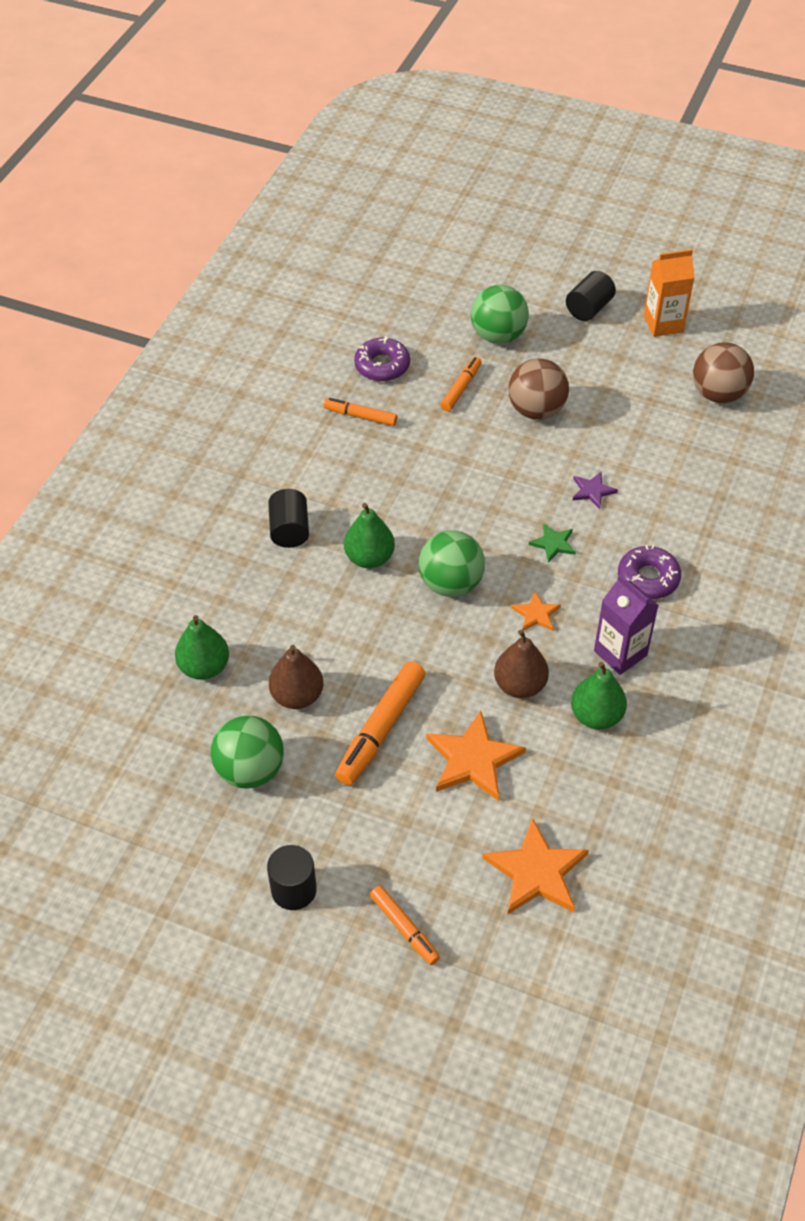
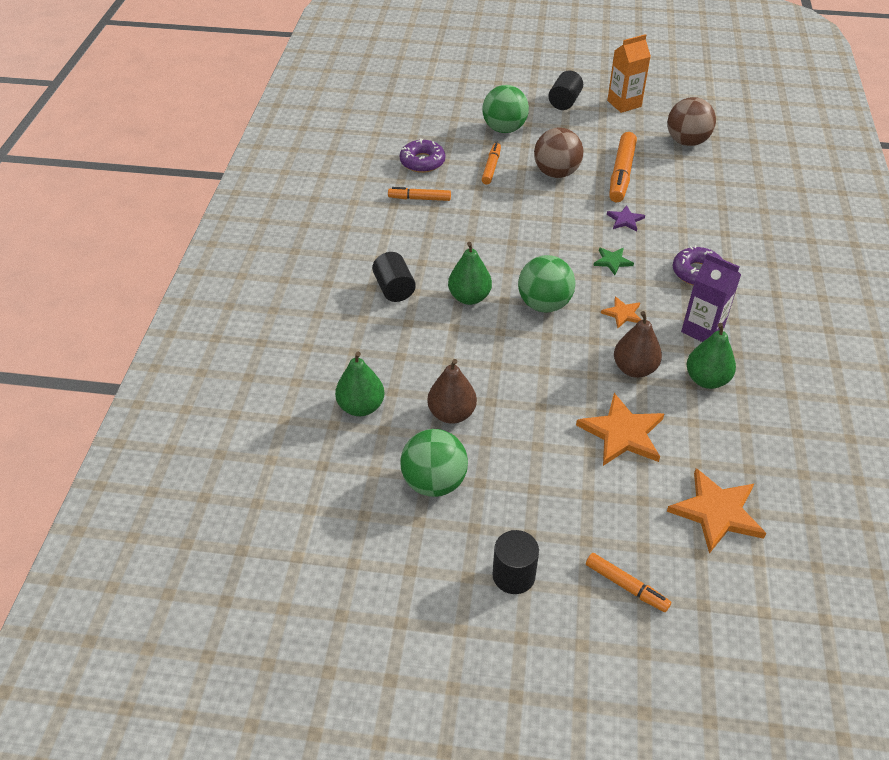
camera: 15 degrees left, 5 degrees down
(381, 729) = (534, 425): orange marker -> orange marker (621, 174)

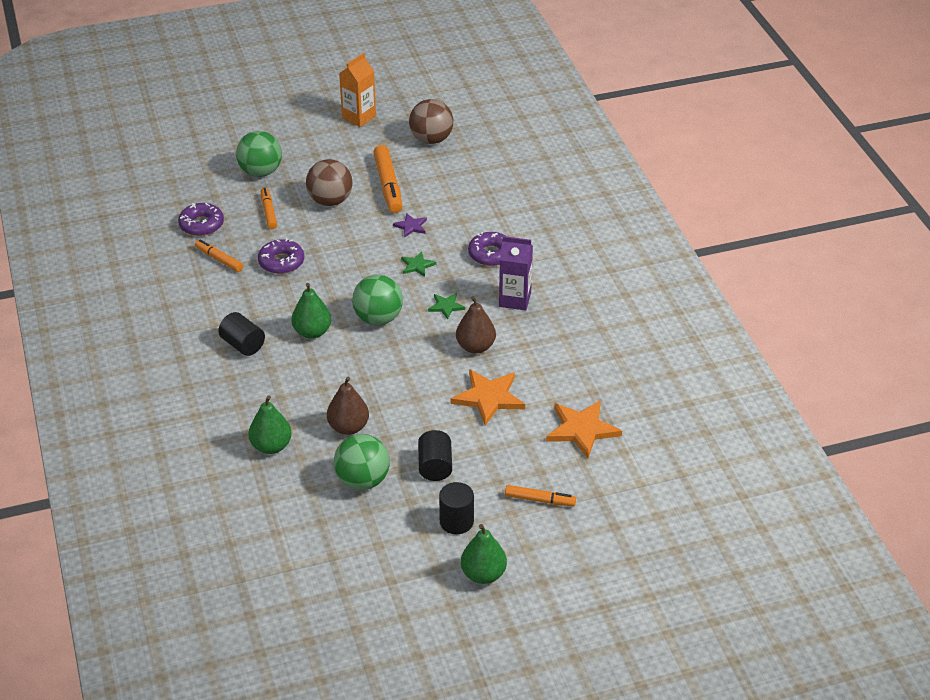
camera: 25 degrees left, 5 degrees down
(419, 199) = (219, 260): orange marker -> orange marker turned 60 degrees clockwise
(477, 218) = (281, 262): none -> purple donut
(564, 102) = (303, 130): black cylinder -> black cylinder (435, 466)
(622, 314) = (446, 306): orange star -> green star
(706, 379) = (534, 337): green pear -> green pear (483, 574)

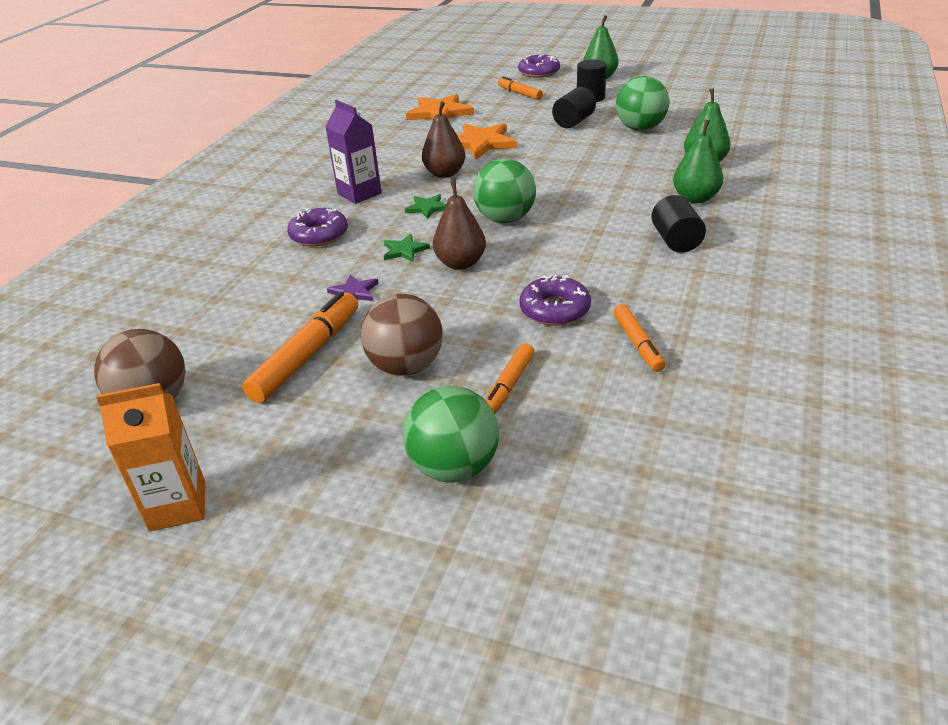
camera: 140 degrees left, 5 degrees down
(201, 225) = (628, 409): purple donut -> purple donut (539, 72)
(312, 332) = (587, 229): green pear -> green pear (695, 198)
(348, 427) = (621, 157): brown pear -> brown pear (460, 263)

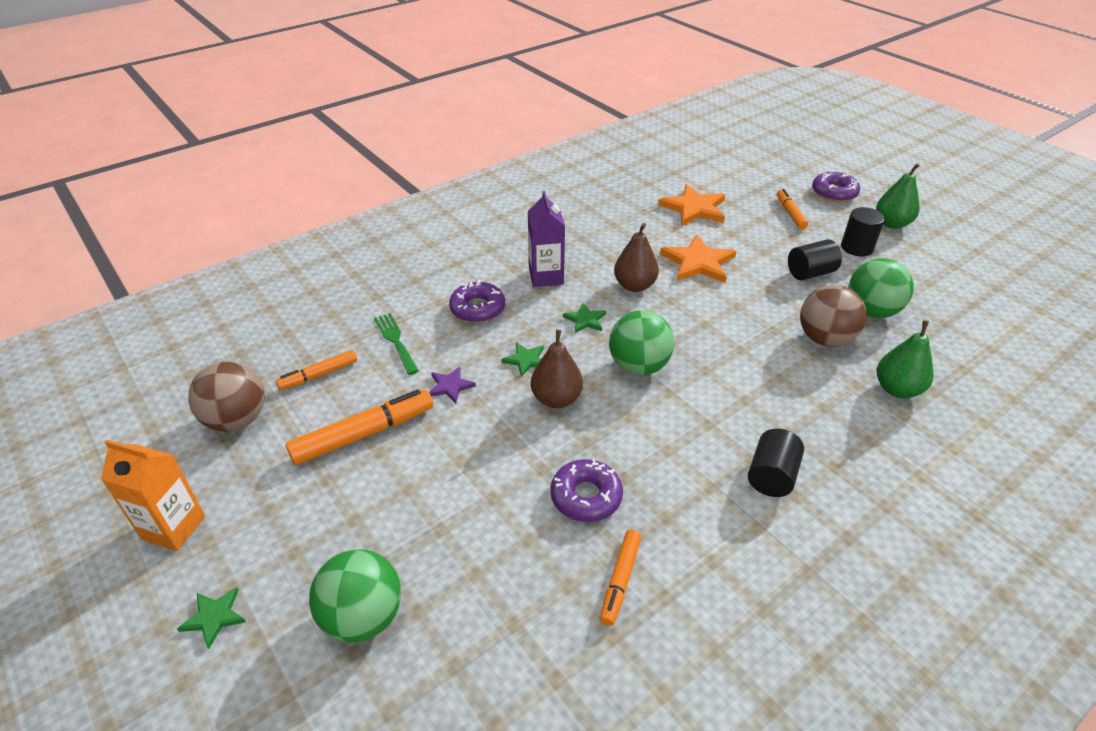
camera: 30 degrees right, 5 degrees up
(262, 284) = (395, 341): none -> green fork
(305, 541) = (214, 617): none -> green star
(406, 366) = (420, 488): brown ball -> brown ball (825, 339)
(508, 386) = (474, 559): orange marker -> orange marker (319, 375)
(695, 198) = (843, 432): green pear -> none

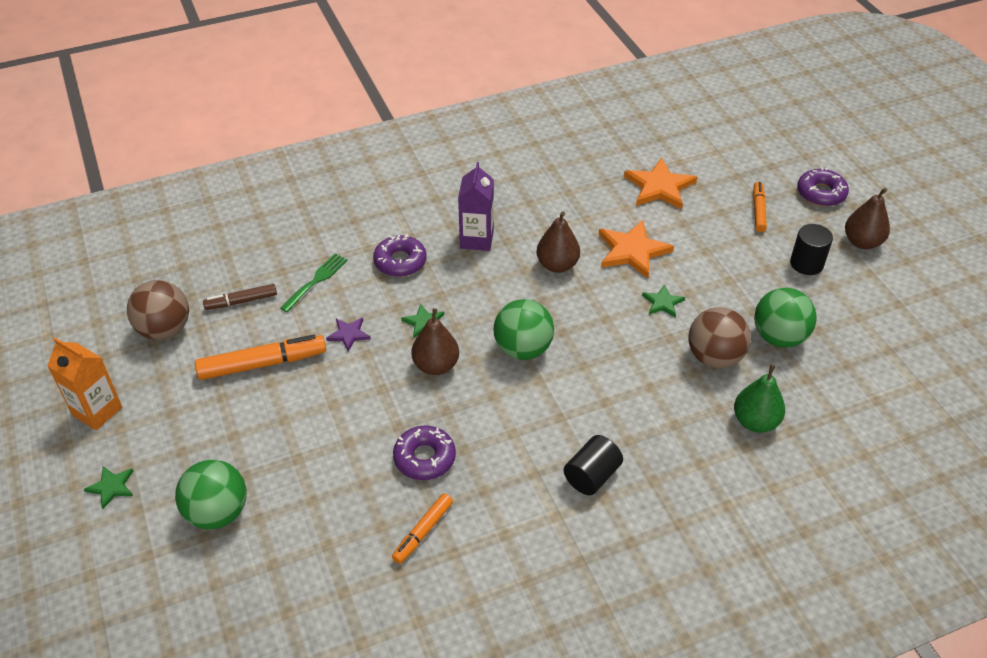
camera: 15 degrees right, 5 degrees up
(319, 375) = (241, 301): orange marker -> brown marker
(395, 341) = (316, 280): green fork -> green fork turned 45 degrees clockwise
(585, 320) = (494, 292): green star -> green star (663, 302)
(810, 273) = (740, 283): black cylinder -> none
(892, 224) = (862, 242): green pear -> brown pear

